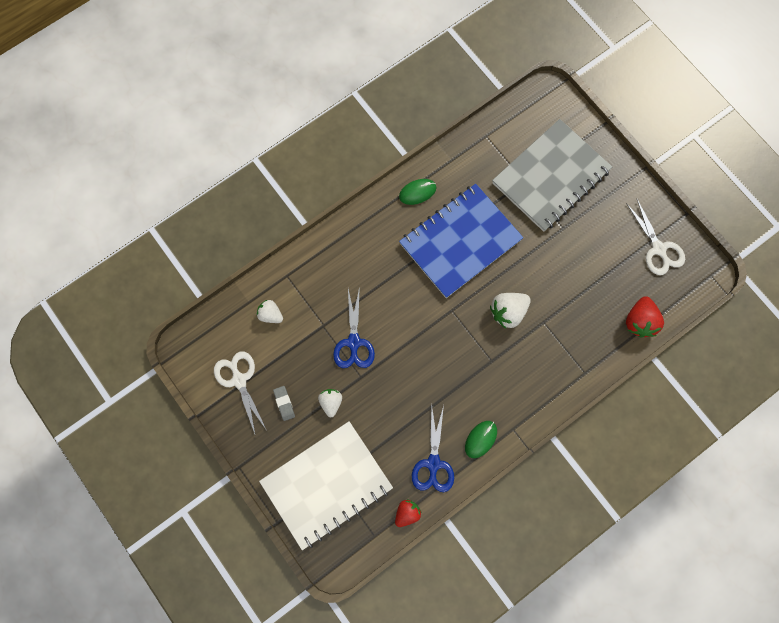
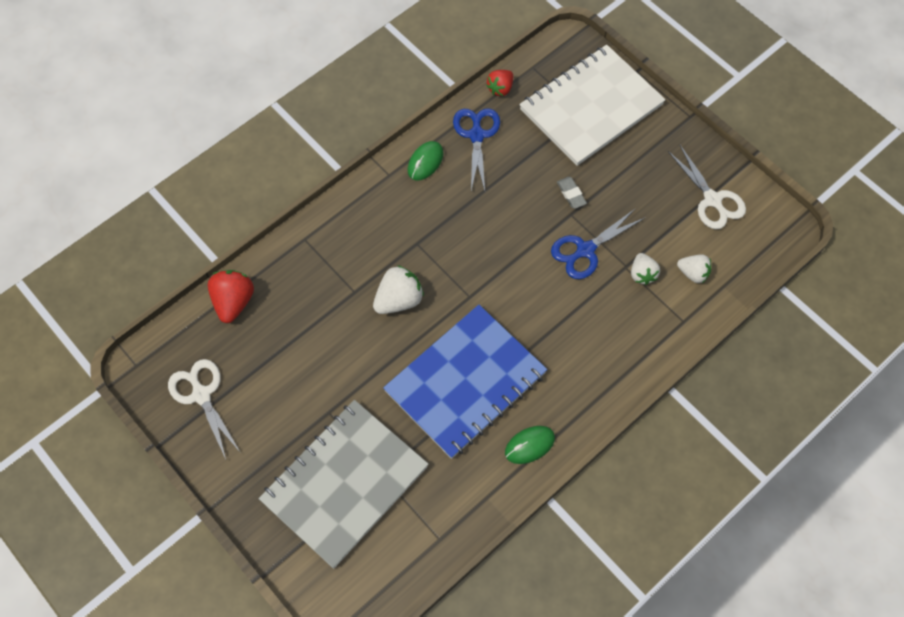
camera: 175 degrees right, 10 degrees down
(284, 403) = (654, 180): grey eraser -> grey eraser (571, 194)
(331, 403) = (601, 185): white strawberry -> white strawberry (642, 274)
(354, 342) = (585, 250): blue scissors -> blue scissors turned 120 degrees counterclockwise

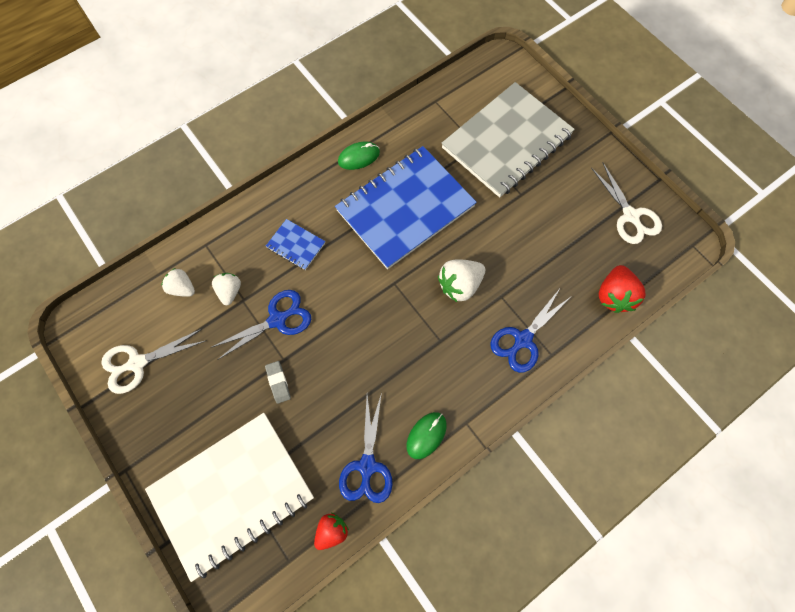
camera: 175 degrees left, 5 degrees up
(333, 251) = (523, 340): none -> blue scissors
(583, 329) = (296, 245): none -> blue notebook
(712, 200) = (137, 363): white scissors -> white scissors turned 90 degrees counterclockwise

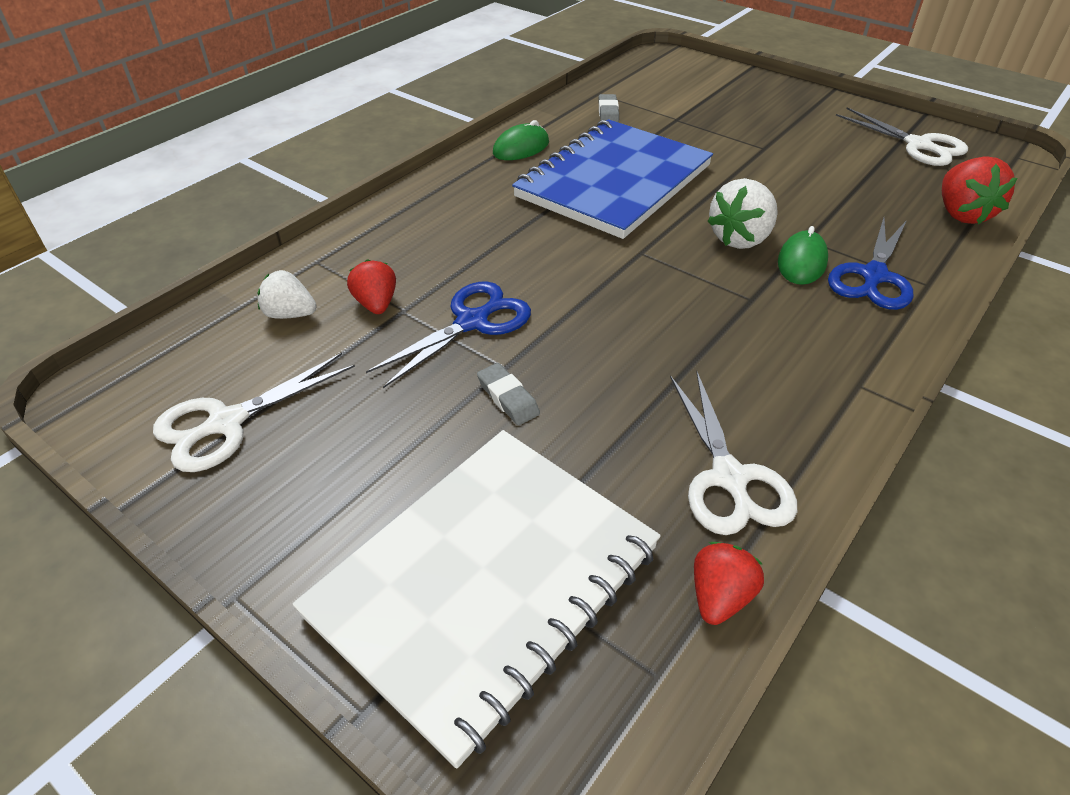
camera: 15 degrees left, 25 degrees down
(230, 291) = (376, 304): white strawberry -> red strawberry
(296, 245) = (467, 239): blue notebook -> none
(367, 466) = (729, 478): blue scissors -> white scissors
(426, 435) = (806, 414): green mouse -> green mouse (801, 262)
(432, 128) = (608, 112): none -> grey eraser
(506, 141) = (712, 110): grey notebook -> none

